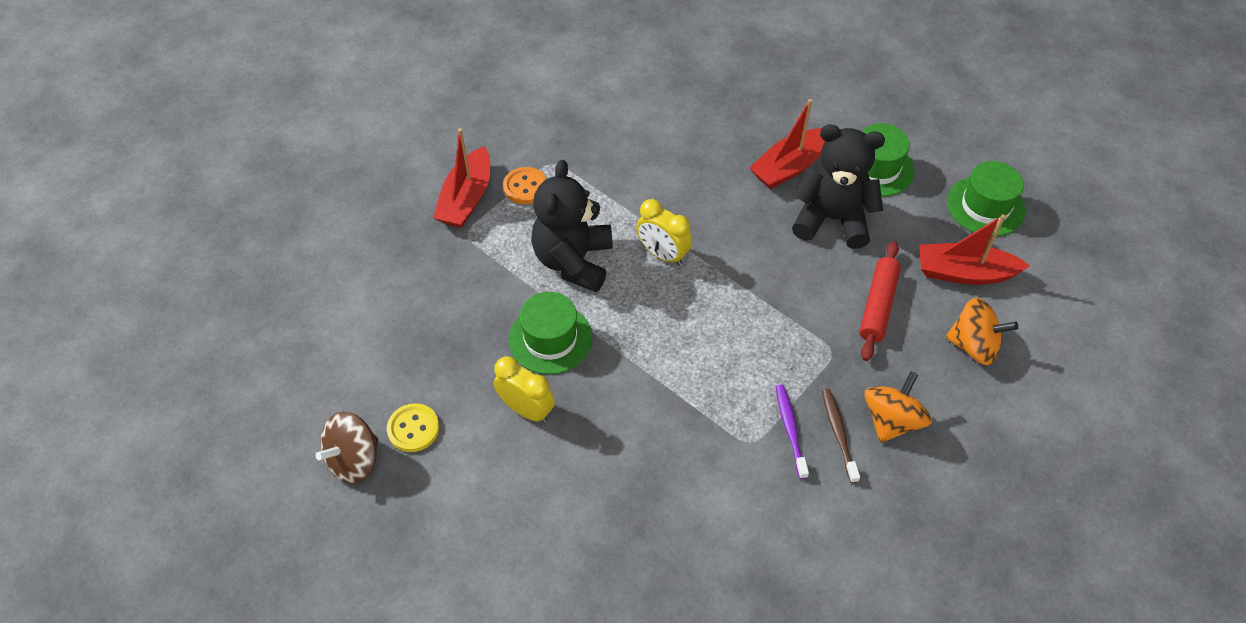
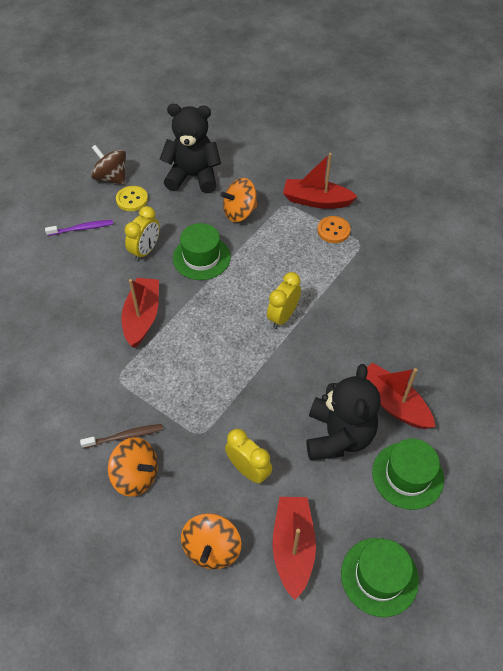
camera: 85 degrees right, 0 degrees up
(471, 288) = (239, 212): none -> orange spinning top
(573, 261) = (269, 264): black teddy bear -> black teddy bear (193, 176)
(650, 414) = (142, 317): none -> red boat
(790, 429) = (129, 403): purple toothbrush -> purple toothbrush (82, 228)
(877, 305) = (248, 470): red rolling pin -> yellow clock

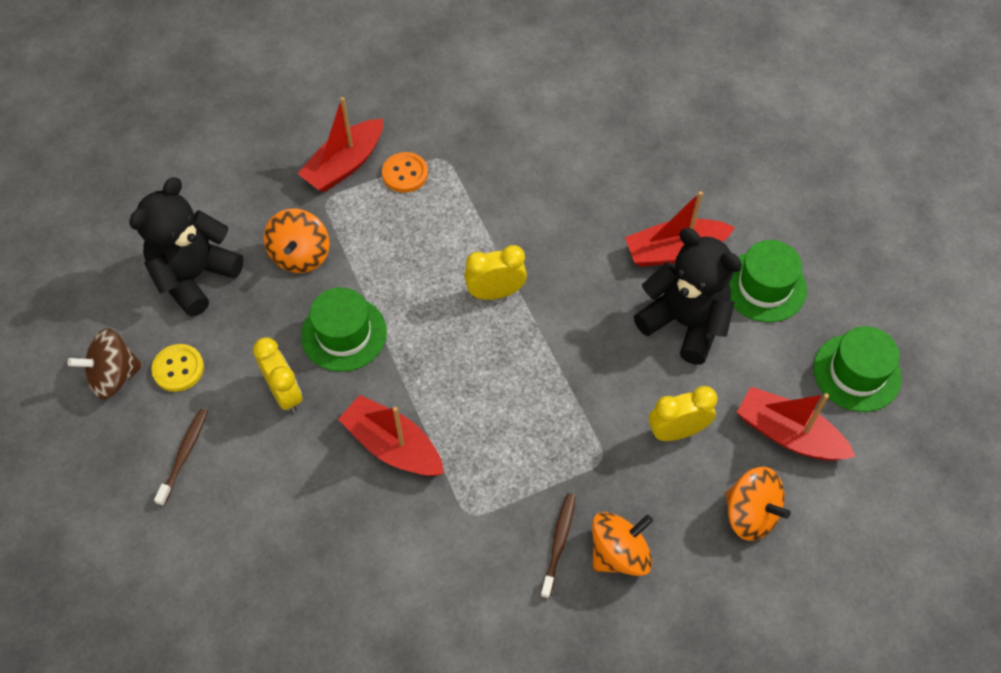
camera: 60 degrees left, 5 degrees up
(82, 228) = (184, 455): purple toothbrush -> brown toothbrush
(282, 316) = (495, 292): yellow clock -> yellow clock turned 105 degrees clockwise

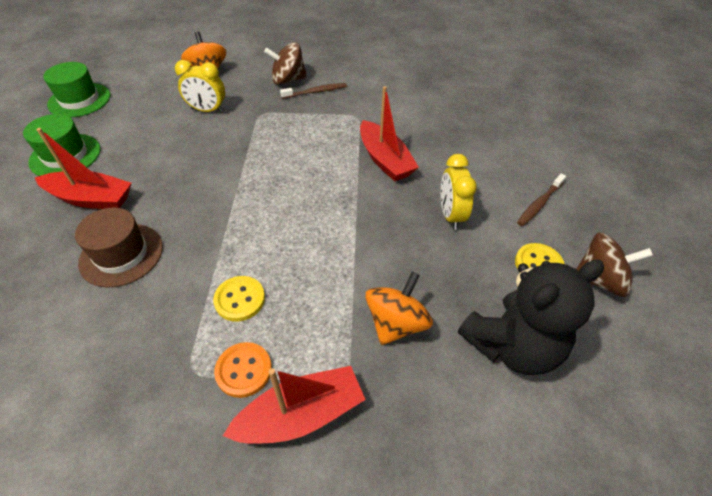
camera: 155 degrees left, 10 degrees down
(344, 334) = (386, 239): green hat -> none
(446, 220) = (240, 299): none -> yellow button
(495, 292) = (247, 222): yellow clock -> none
(559, 543) = (316, 92): brown toothbrush -> brown toothbrush turned 150 degrees counterclockwise
(584, 213) = (121, 254): none -> brown hat
(619, 553) = (288, 80): orange spinning top -> brown spinning top
(684, 323) = (140, 155): black teddy bear -> none
(789, 434) = (151, 90): red boat -> none

